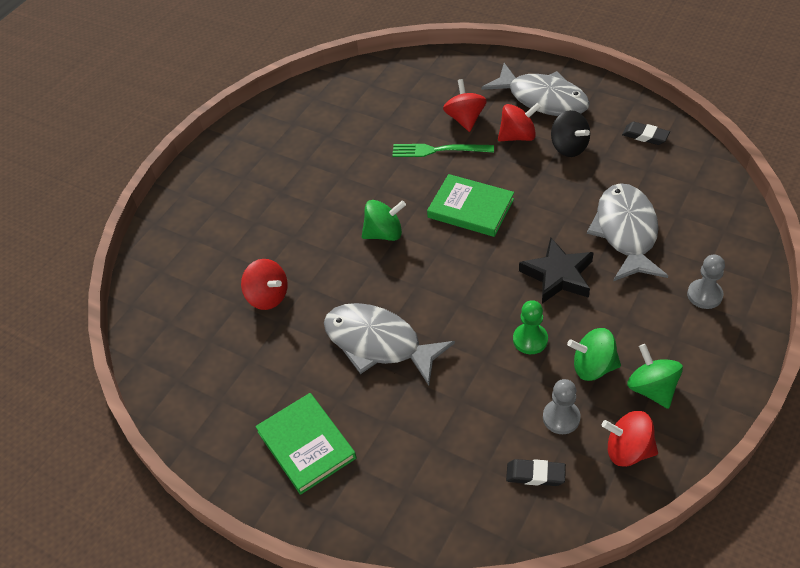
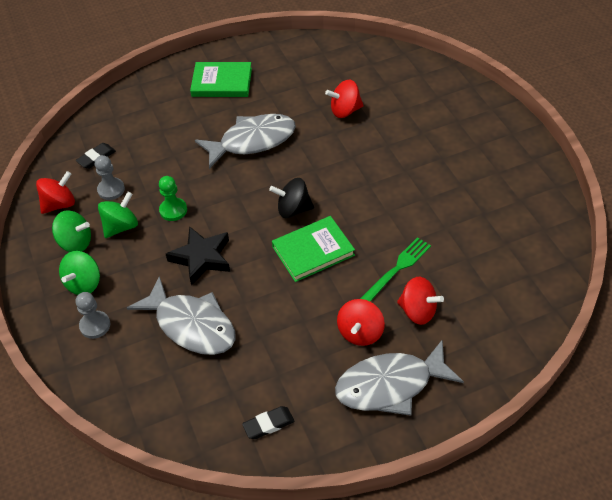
camera: 125 degrees right, 0 degrees up
(384, 233) = (340, 191): green spinning top -> green spinning top (84, 284)
(569, 147) = (312, 358): black spinning top -> black spinning top (293, 209)

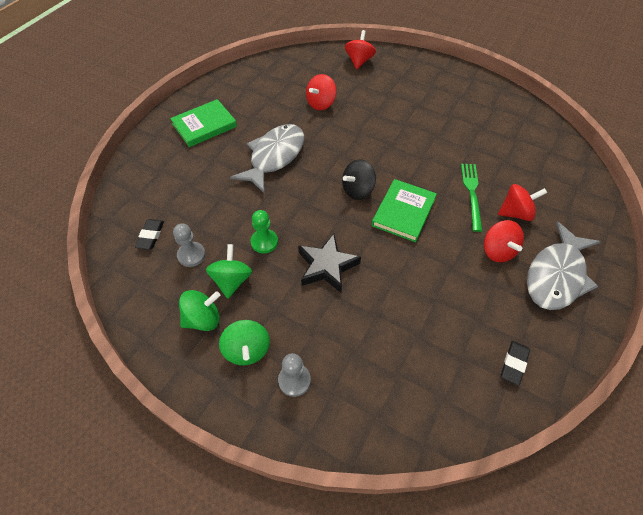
camera: 40 degrees left, 5 degrees up
(59, 204) = (153, 294): red spinning top -> red spinning top (359, 61)
(191, 325) = (375, 325): grey fish -> none

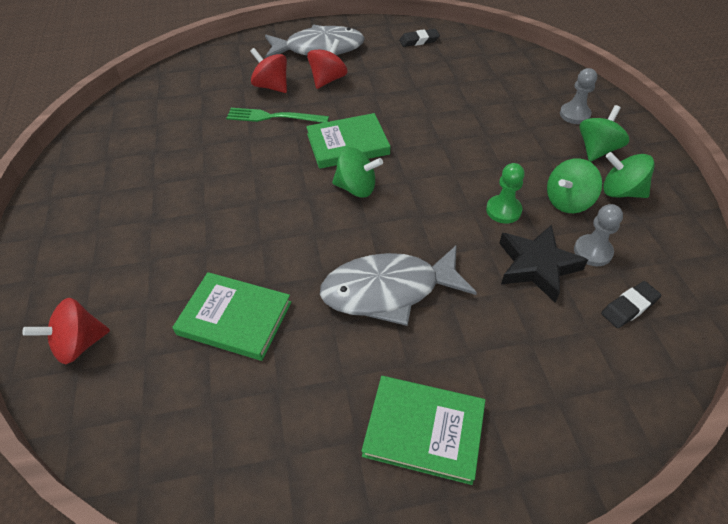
camera: 130 degrees left, 5 degrees down
(321, 103) = (235, 318): red spinning top -> green book
(327, 266) = (468, 155): black star -> black star (536, 266)
(357, 190) = (356, 188): black spinning top -> green spinning top
(472, 193) = (273, 117): green fork -> green fork turned 45 degrees clockwise

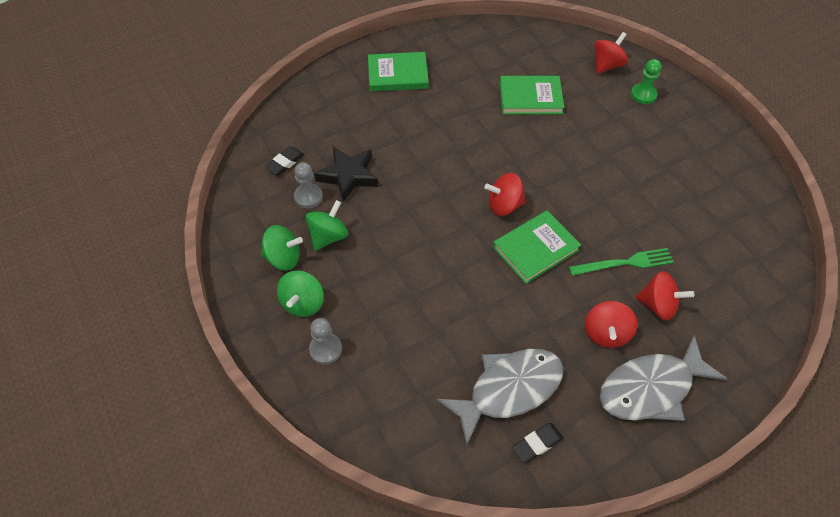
camera: 160 degrees right, 5 degrees up
(356, 188) = (504, 205): green spinning top -> red spinning top
(388, 290) = (444, 135): grey fish -> grey fish (509, 390)
(503, 210) = (380, 215): green pawn -> green pawn (643, 95)

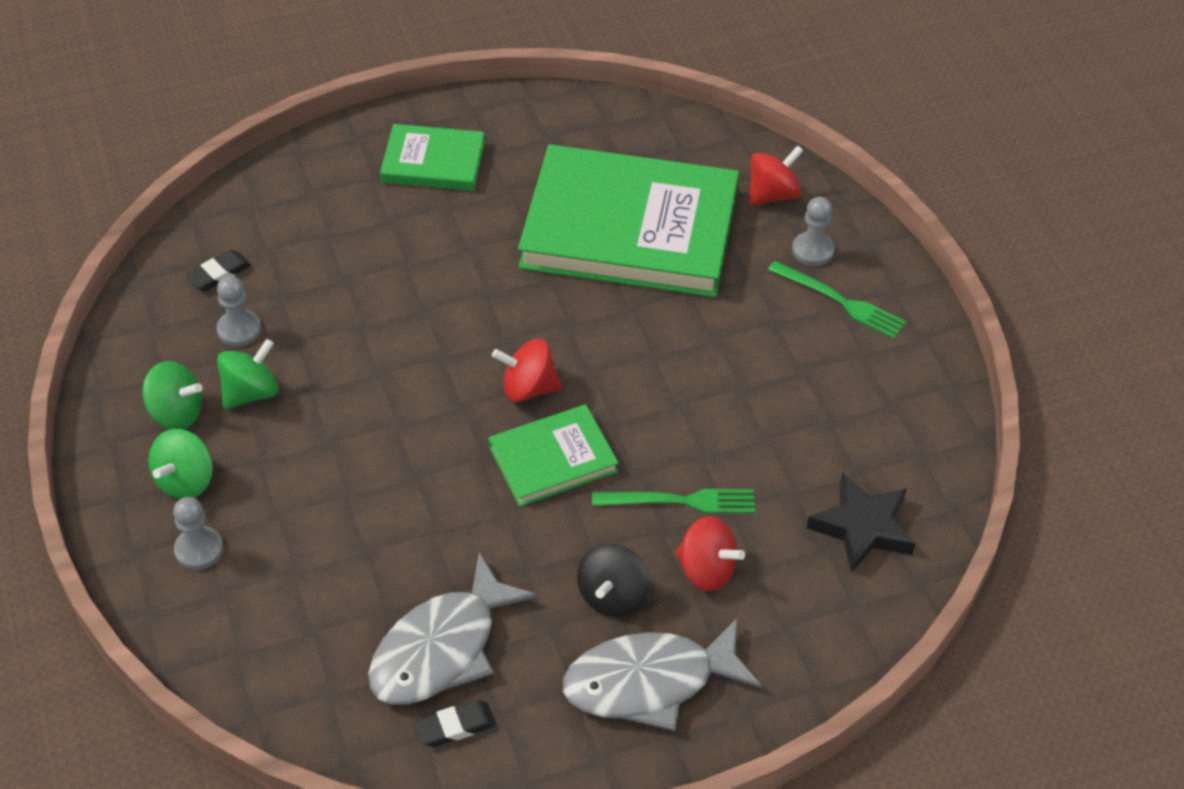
camera: 10 degrees right, 5 degrees down
(348, 176) = (308, 307): black star -> black star (862, 527)
(509, 390) = (441, 648): grey fish -> grey fish turned 150 degrees clockwise
(530, 98) = (629, 229): green book -> green book, size x2.04
(606, 333) = (613, 596): red spinning top -> black spinning top
(643, 95) = (812, 250): green pawn -> grey pawn
(671, 123) = (840, 301): none -> green fork

